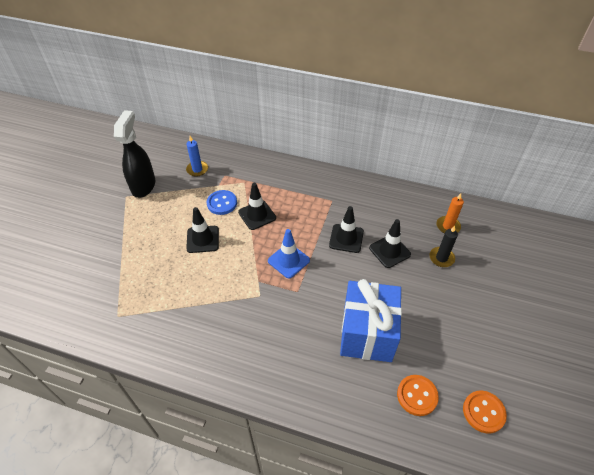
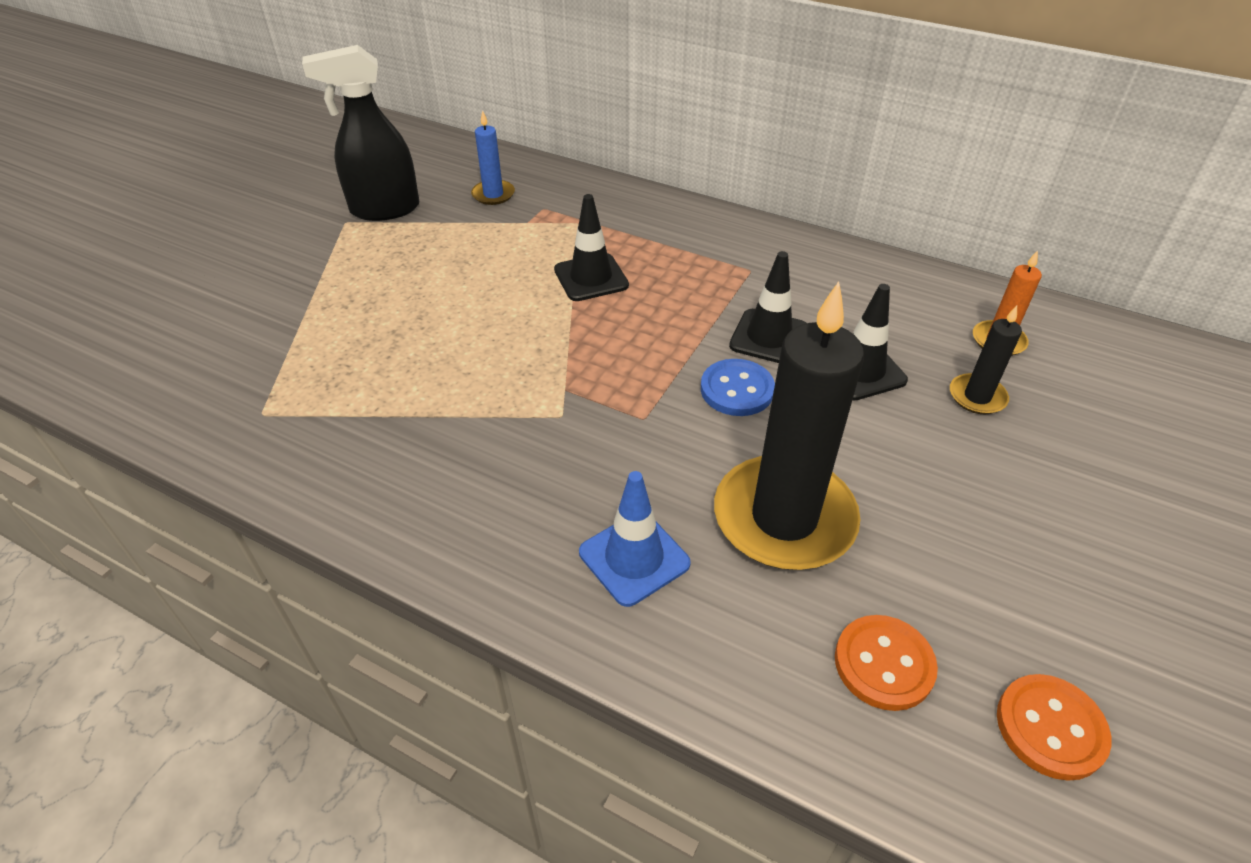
camera: 10 degrees right, 5 degrees down
(143, 186) = (384, 209): black spray bottle -> black spray bottle turned 120 degrees counterclockwise
(203, 239) = (471, 305): black traffic cone -> none
(222, 203) = (526, 251): blue button -> blue button (737, 390)
(288, 260) = (637, 361): blue traffic cone -> blue traffic cone (634, 558)
(367, 333) = (784, 518): blue gift -> black candle

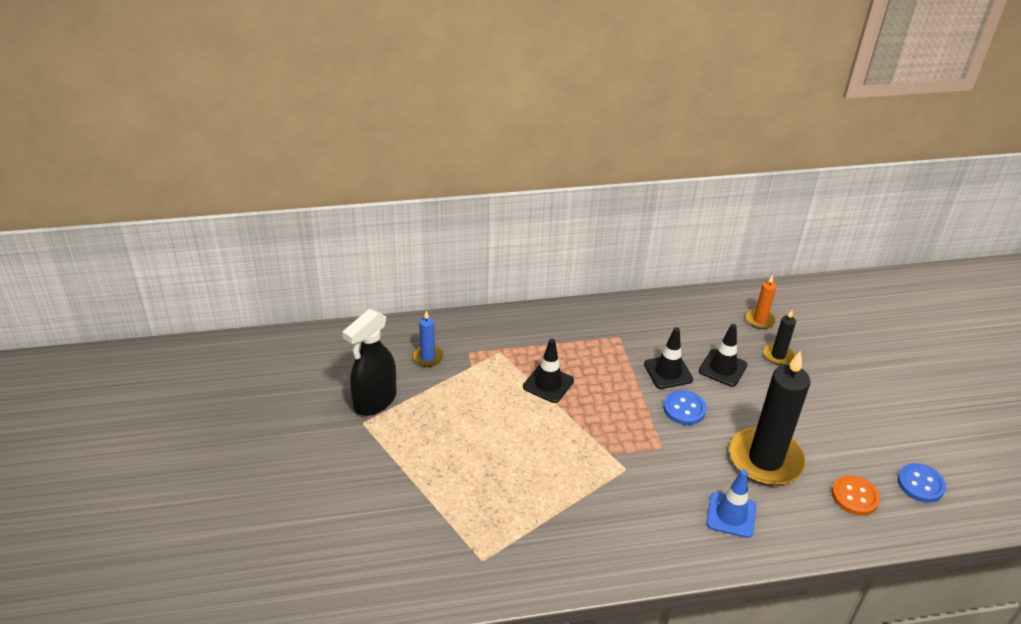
camera: 40 degrees left, 5 degrees down
(1050, 728) = (920, 484): orange button -> blue button

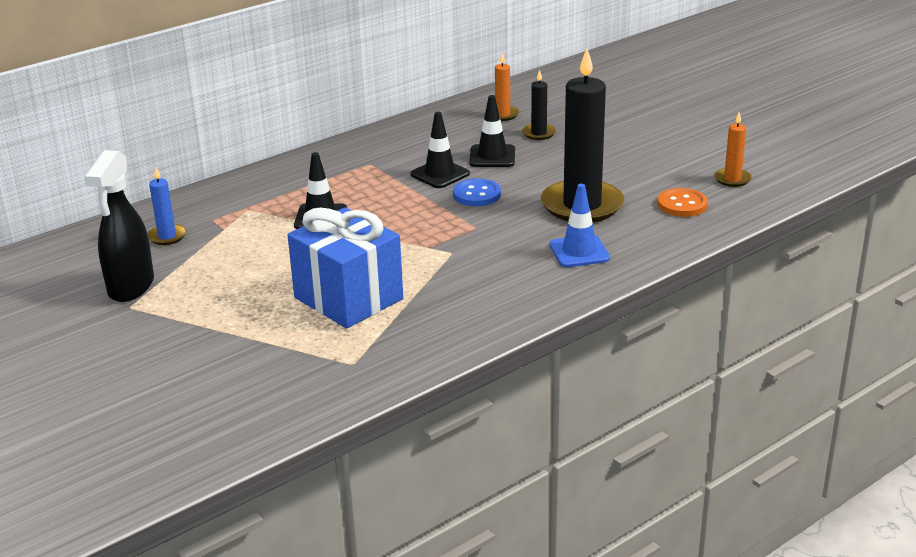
camera: 25 degrees left, 10 degrees down
(519, 485) = (348, 298): none -> blue gift
(920, 484) = (732, 179): blue button -> orange candle

